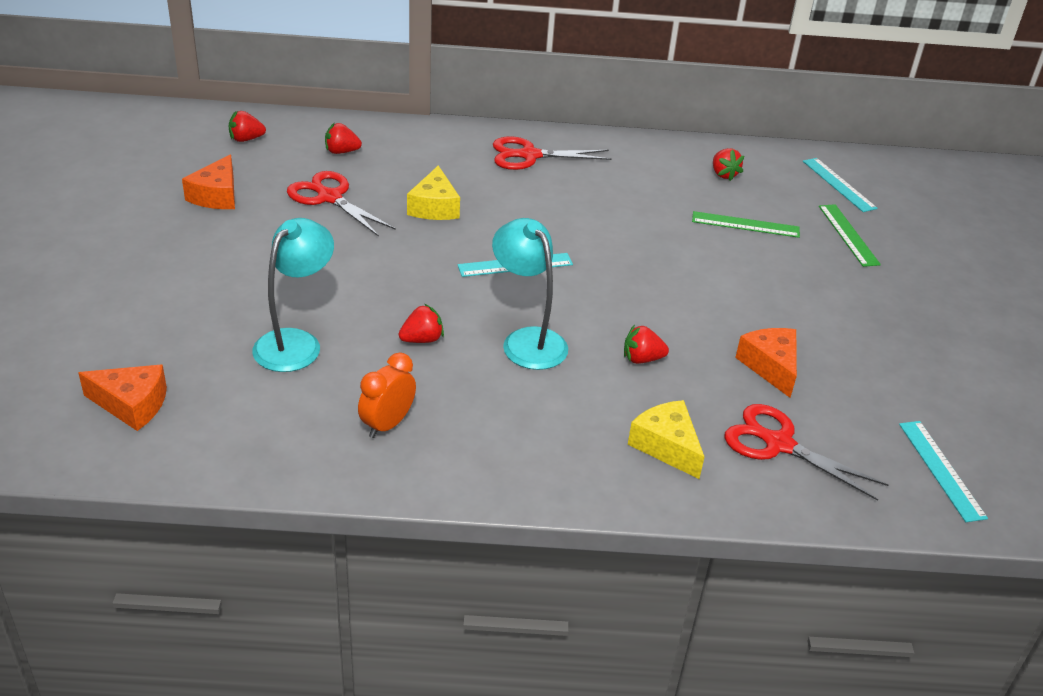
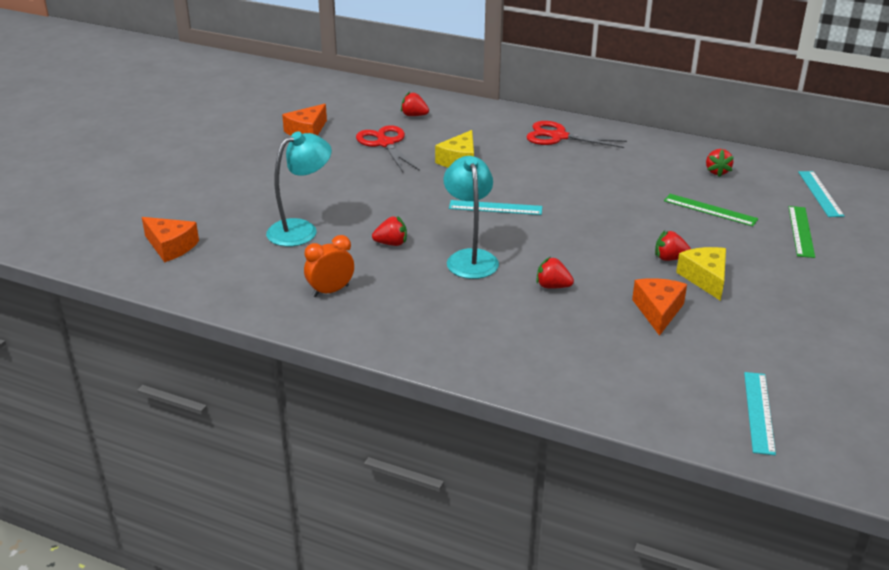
camera: 25 degrees right, 5 degrees down
(246, 139) = (350, 99): red strawberry -> red strawberry (670, 258)
(666, 446) = (531, 347): yellow cheese -> yellow cheese (705, 278)
(778, 444) = (625, 364): red scissors -> none

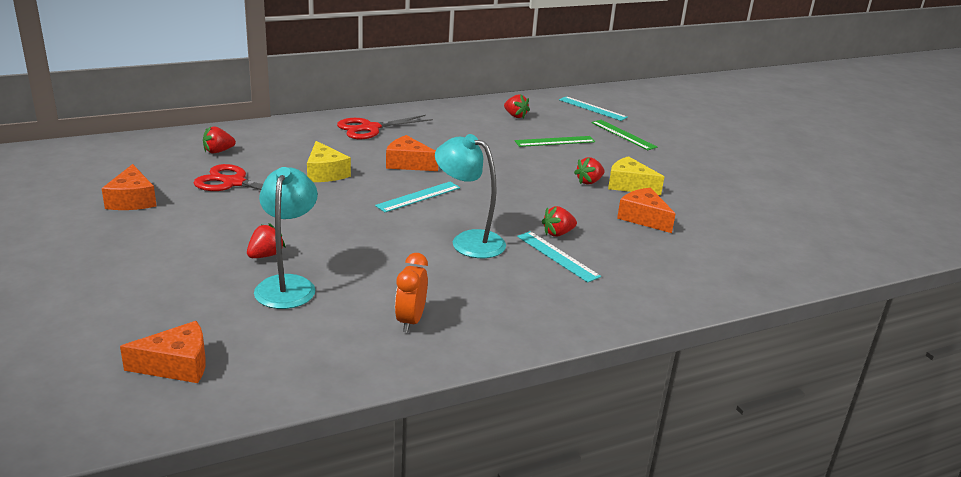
camera: 50 degrees left, 5 degrees down
(391, 243) = (389, 259): red strawberry -> red strawberry (265, 255)
(536, 178) = (408, 163): none -> orange cheese
(759, 412) = (793, 250): turquoise ruler -> turquoise ruler (557, 256)

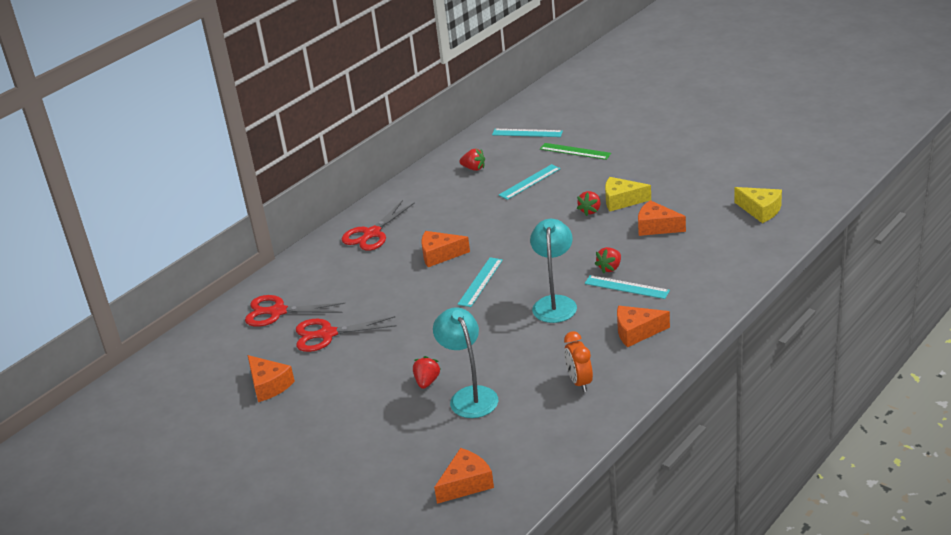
camera: 20 degrees left, 5 degrees up
(218, 151) = (277, 312): red strawberry -> red scissors
(325, 173) = (386, 293): yellow cheese -> yellow cheese (760, 210)
(468, 241) = (555, 303): turquoise lamp -> turquoise lamp turned 90 degrees clockwise
(524, 300) = (636, 332): none -> orange cheese
(555, 141) = (529, 182): green ruler -> turquoise ruler

